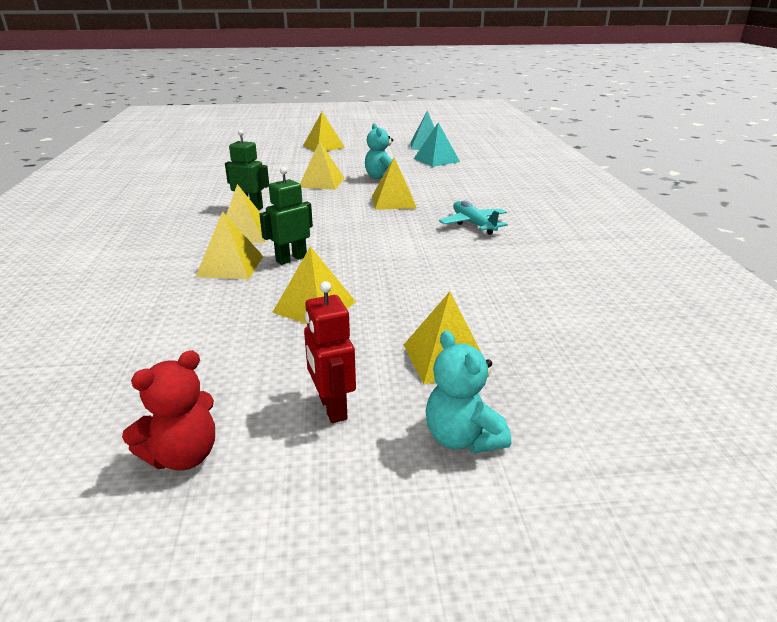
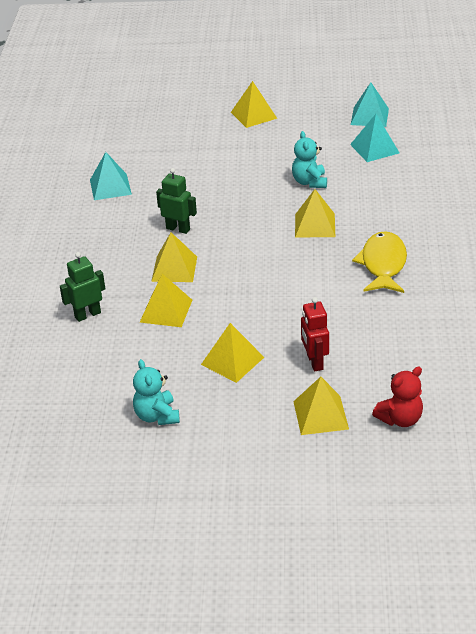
camera: 10 degrees right, 10 degrees up
(183, 184) = (110, 187): none -> turquoise pyramid
(183, 456) = (151, 474): red teddy bear -> red teddy bear (400, 419)
(291, 259) = (215, 304): green robot -> green robot (87, 315)
(322, 182) = (247, 188): yellow pyramid -> none
(332, 408) = (239, 449): red robot -> red robot (314, 362)
(462, 438) = (316, 475): turquoise teddy bear -> turquoise teddy bear (157, 416)
(473, 224) = (383, 264): turquoise plane -> yellow fish

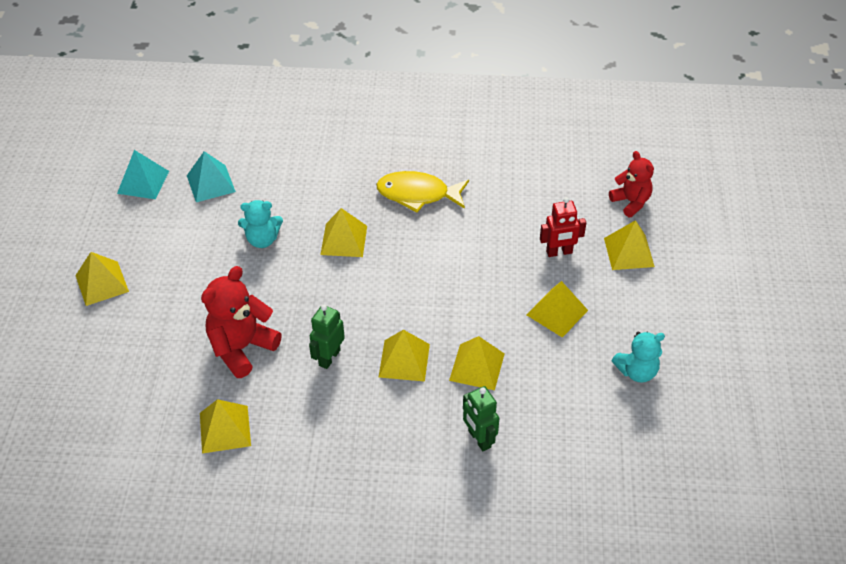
camera: 90 degrees left, 10 degrees up
(110, 187) = (225, 429): turquoise pyramid -> yellow pyramid
(189, 185) = (241, 348): none -> red teddy bear

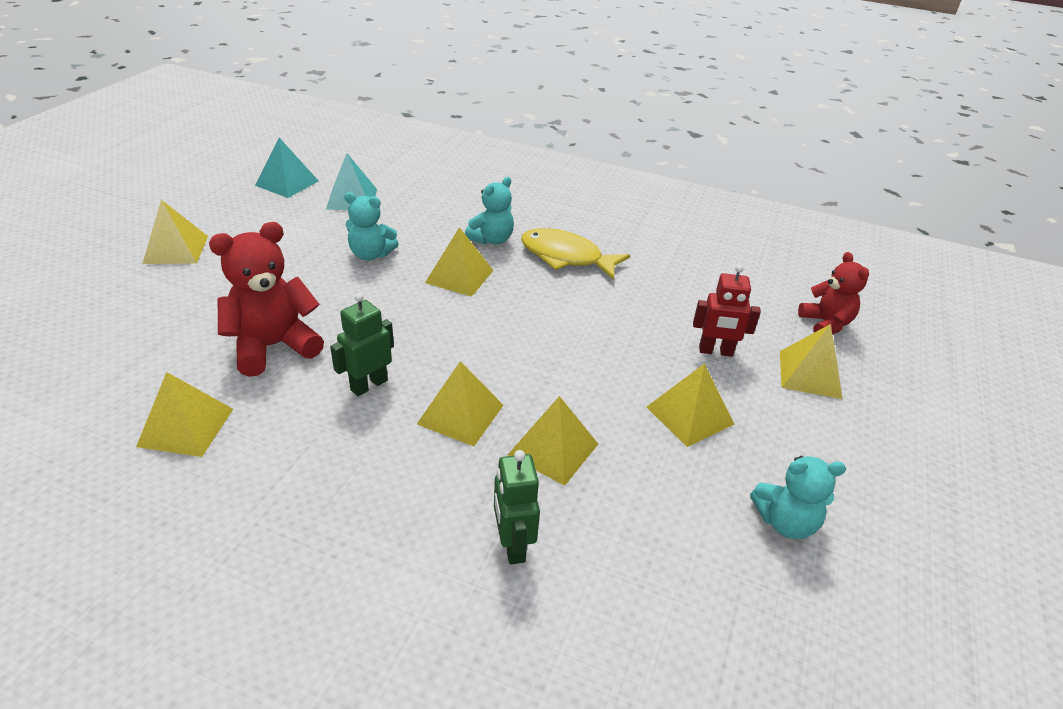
camera: 15 degrees right, 10 degrees down
(351, 194) = (491, 240): none -> turquoise teddy bear

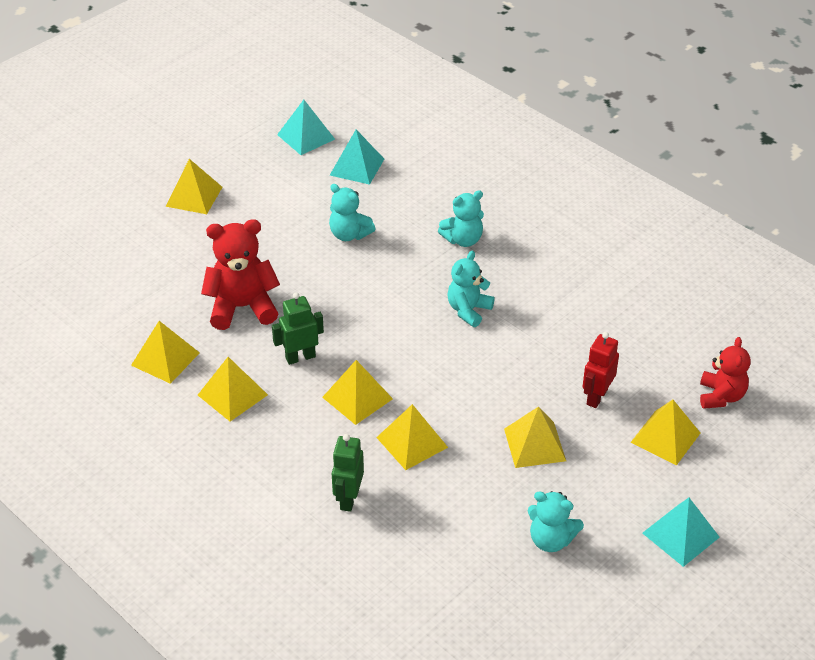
camera: 25 degrees right, 5 degrees up
(459, 276) = (415, 273): yellow pyramid -> yellow pyramid (232, 395)
(534, 299) = (468, 310): none -> turquoise teddy bear
(566, 257) = (521, 273): yellow fish -> none
(715, 351) = (596, 397): red robot -> red robot turned 90 degrees clockwise
(908, 472) = (680, 535): none -> turquoise pyramid

